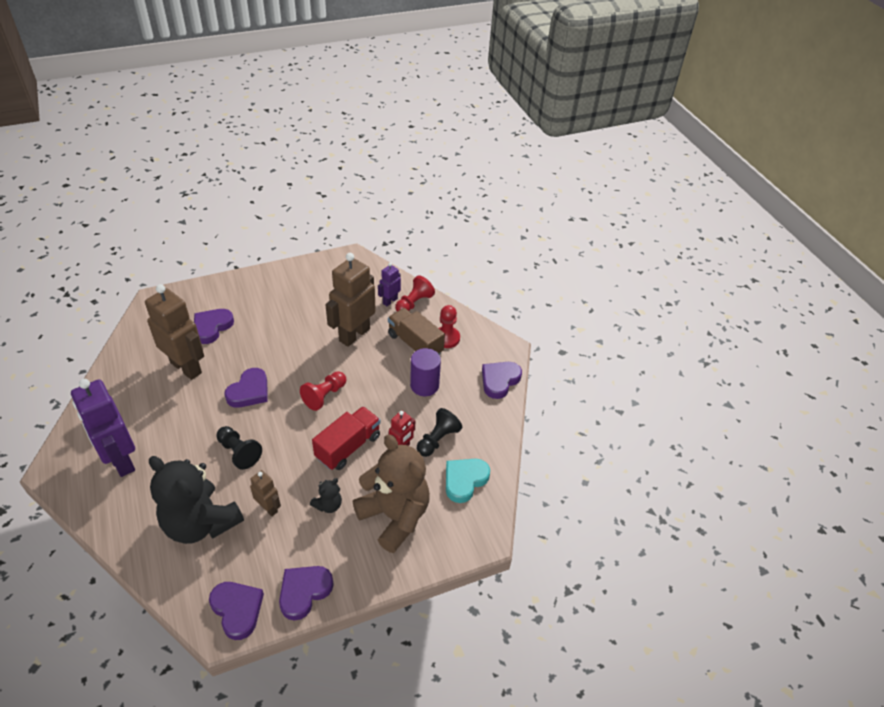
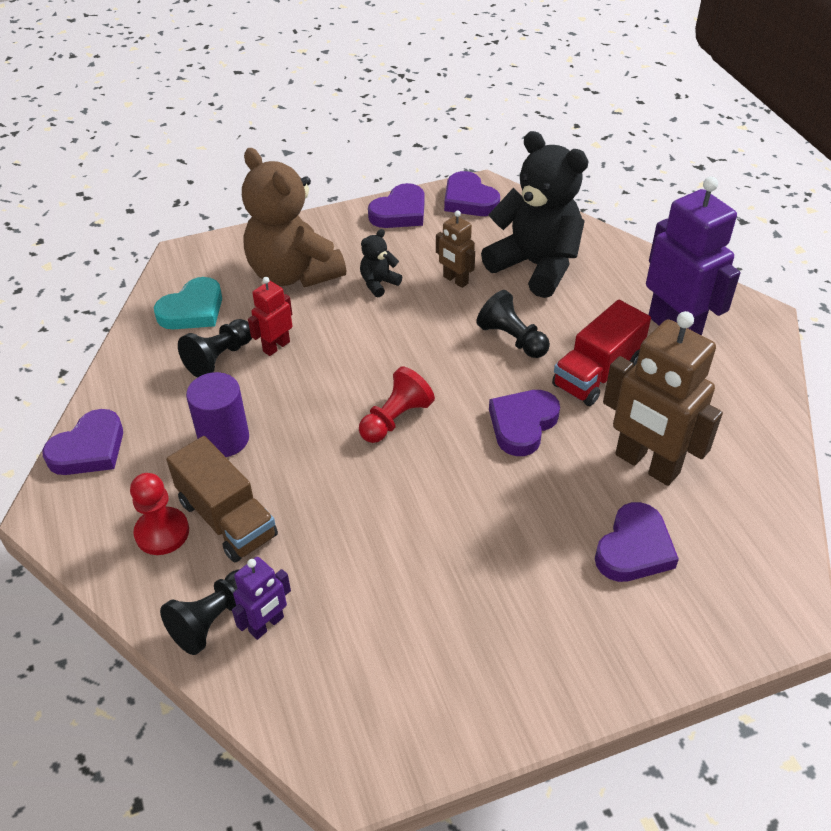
camera: 175 degrees left, 0 degrees up
(348, 447) = (354, 347): red truck -> red truck (597, 373)
(354, 335) = (346, 537): brown robot -> none
(414, 303) = (213, 620): red pawn -> black pawn

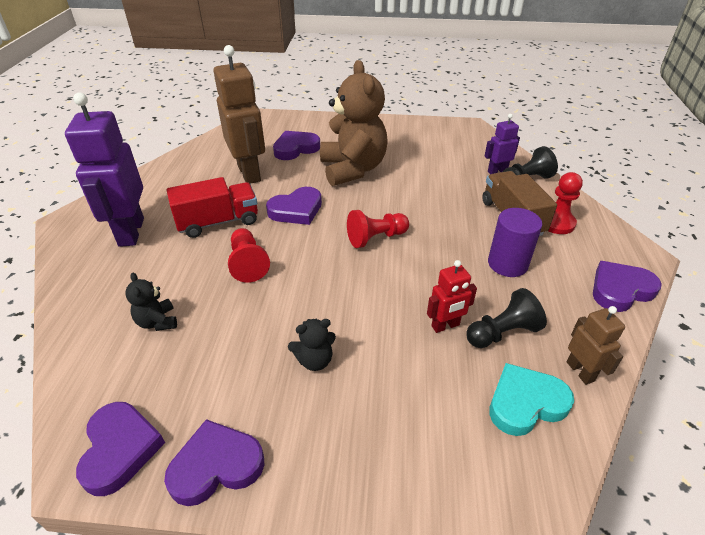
camera: 155 degrees left, 5 degrees down
(293, 273) = (397, 412): brown teddy bear -> brown teddy bear (353, 169)
(455, 280) = (241, 335): brown robot -> brown robot (580, 371)
(512, 339) = (248, 263): black pawn -> red pawn
(536, 266) = (157, 322): black teddy bear -> black teddy bear, size x0.42

